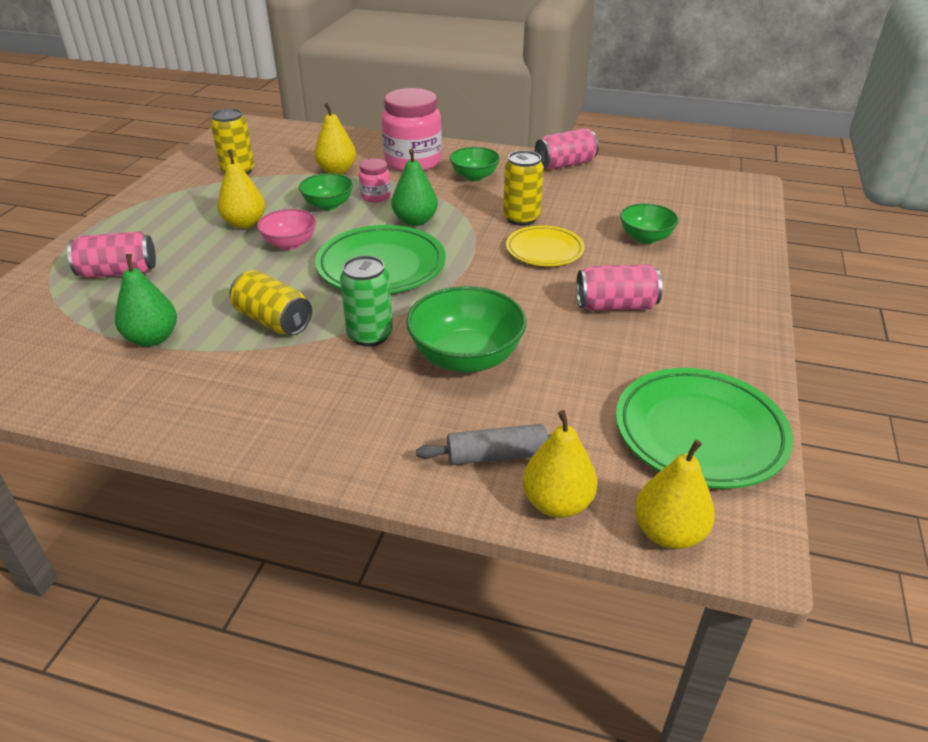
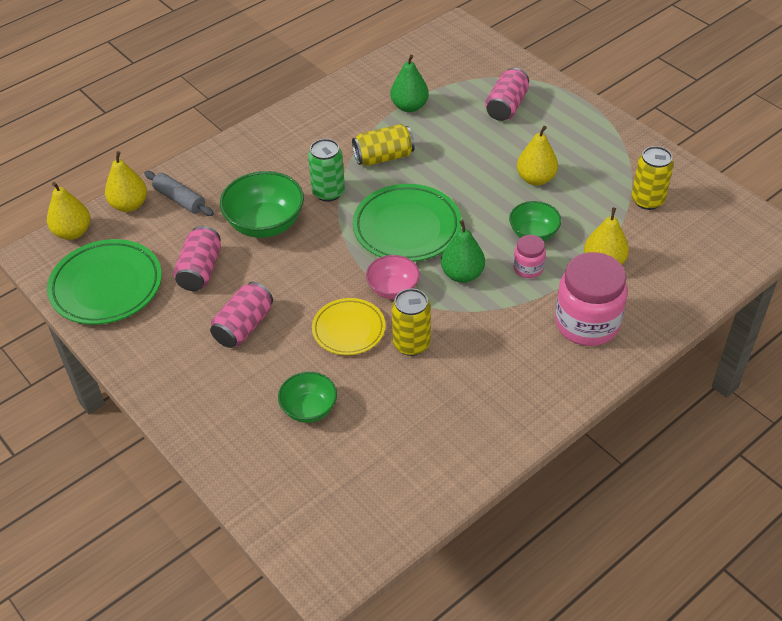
camera: 125 degrees right, 10 degrees up
(290, 244) = (482, 193): pink bowl -> pink bowl (393, 289)
(474, 176) = (519, 354): green bowl -> none
(496, 455) = (180, 199): grey rolling pin -> grey rolling pin turned 75 degrees counterclockwise
(565, 164) = (494, 443): pink can -> pink can (200, 270)

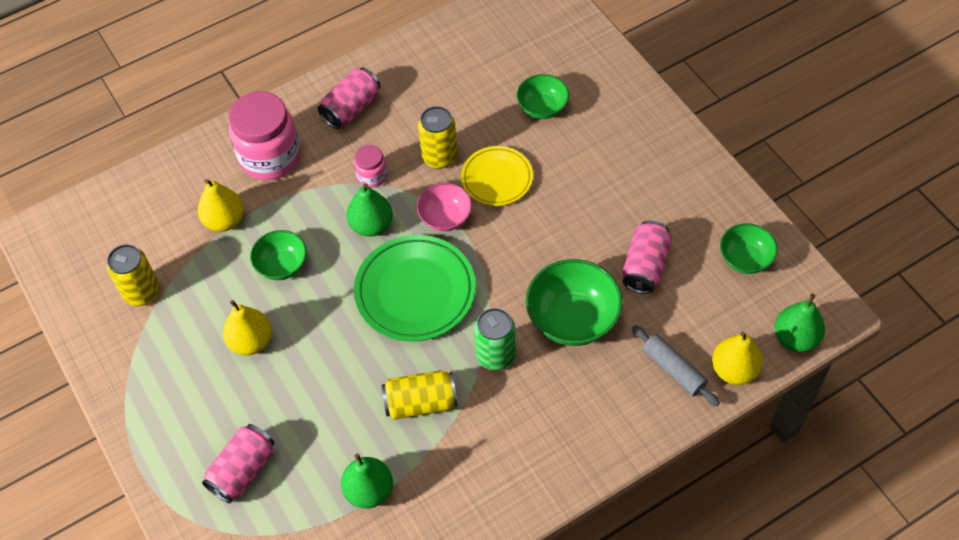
camera: 170 degrees left, 10 degrees up
(73, 232) = (795, 338): yellow pear -> green pear
(106, 286) = (745, 259): green plate -> green bowl
(244, 326) = (599, 195): pink can -> pink can (351, 108)
(528, 268) = (303, 224): pink jar -> pink jar (372, 176)

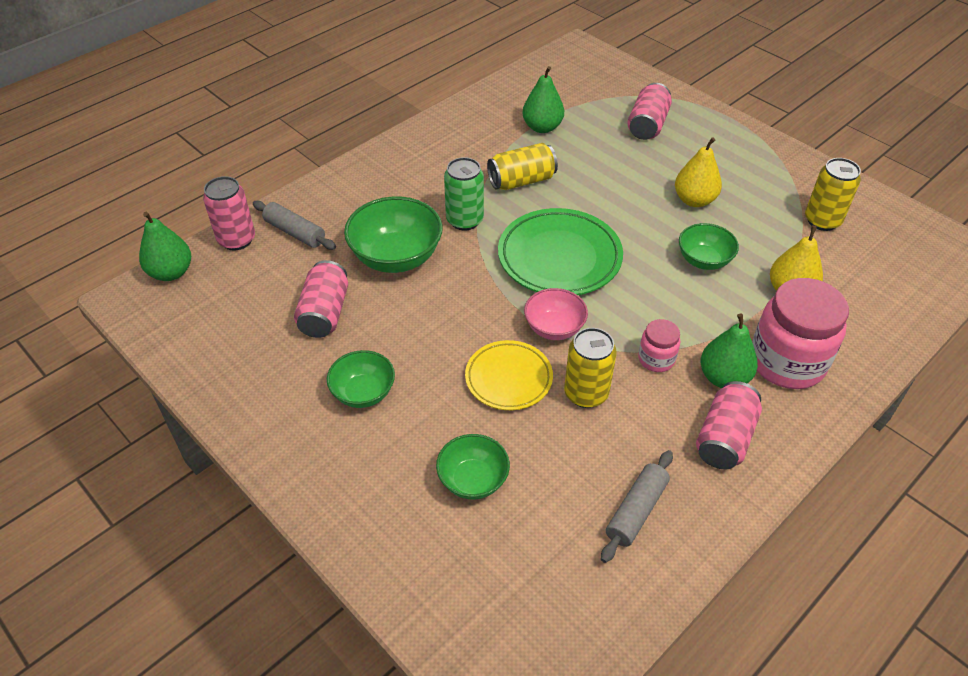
camera: 165 degrees right, 10 degrees down
(371, 225) = (631, 309): green pear -> green pear (723, 377)
(436, 72) = (636, 511): none -> grey rolling pin
(734, 370) = (237, 240): yellow pear -> pink can
(745, 259) = (213, 335): green bowl -> green bowl (363, 393)

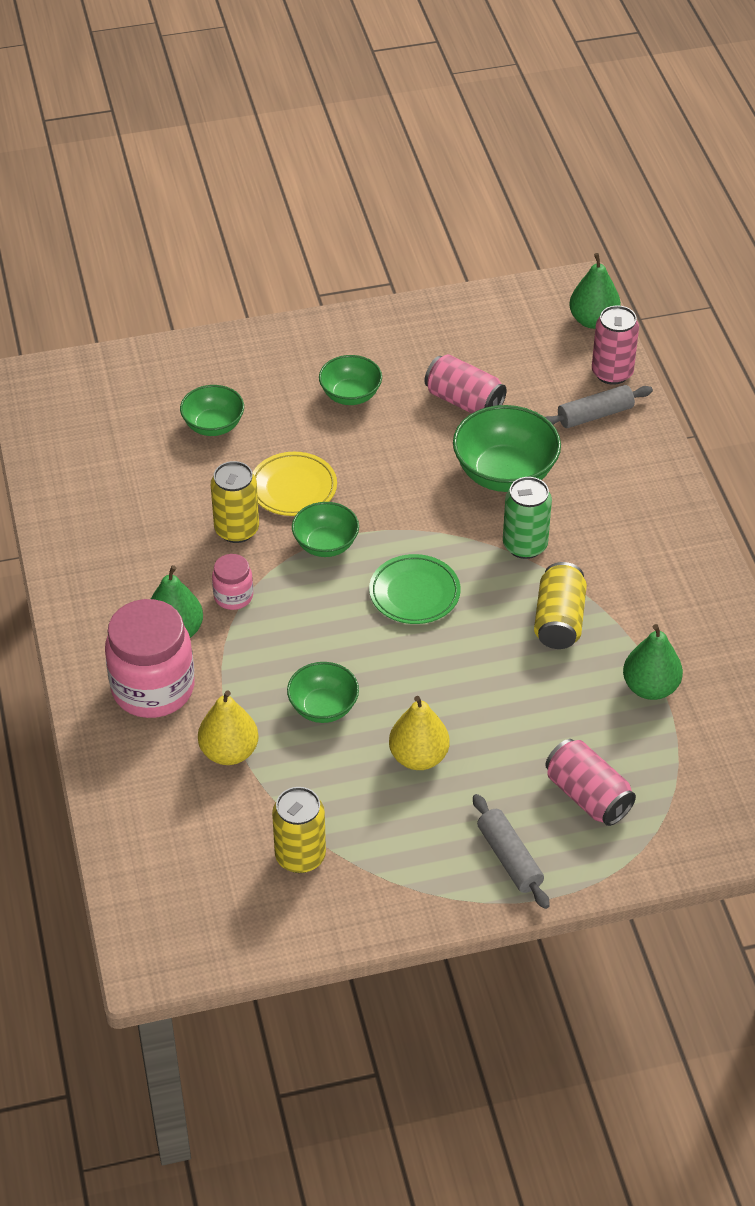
camera: 120 degrees right, 0 degrees up
(554, 328) = (325, 544): pink bowl -> green bowl
(559, 257) = (414, 593): green plate -> green plate, size x0.62
(636, 511) = (107, 503): grey rolling pin -> grey rolling pin (509, 858)
(724, 438) = (119, 594): pink can -> none

